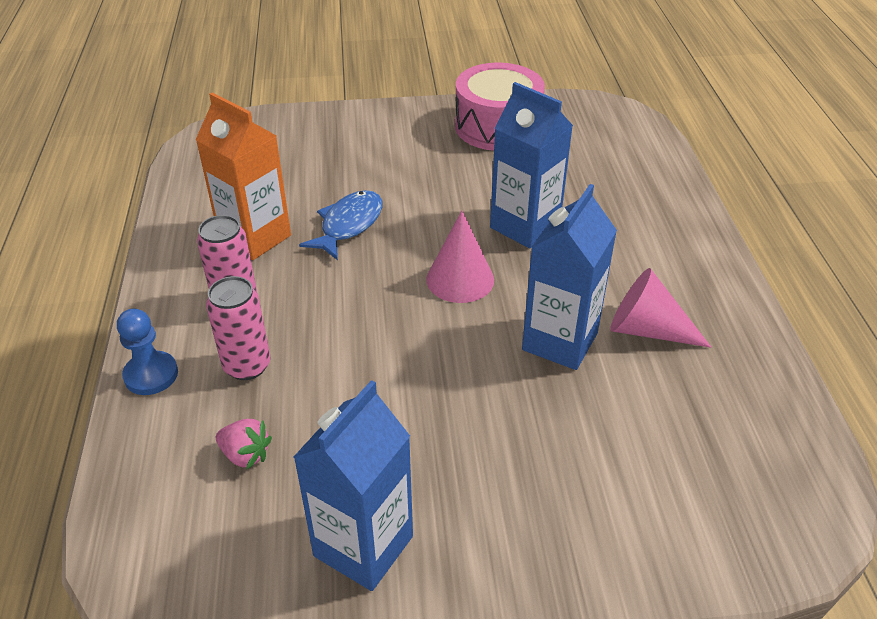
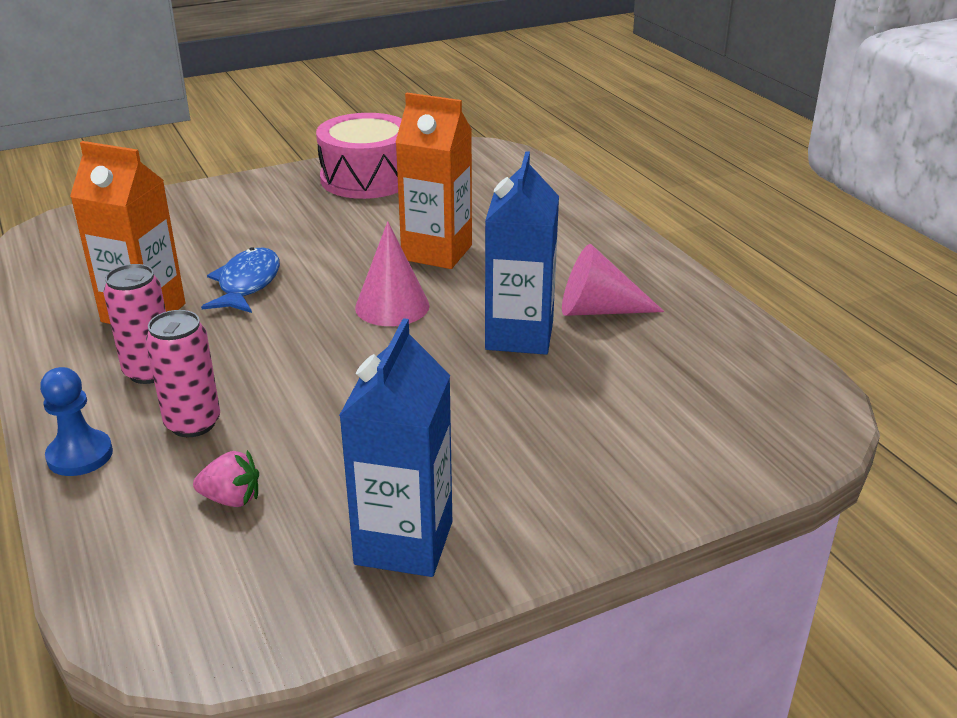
camera: 20 degrees left, 10 degrees down
(525, 226) = (437, 252): blue carton -> orange carton

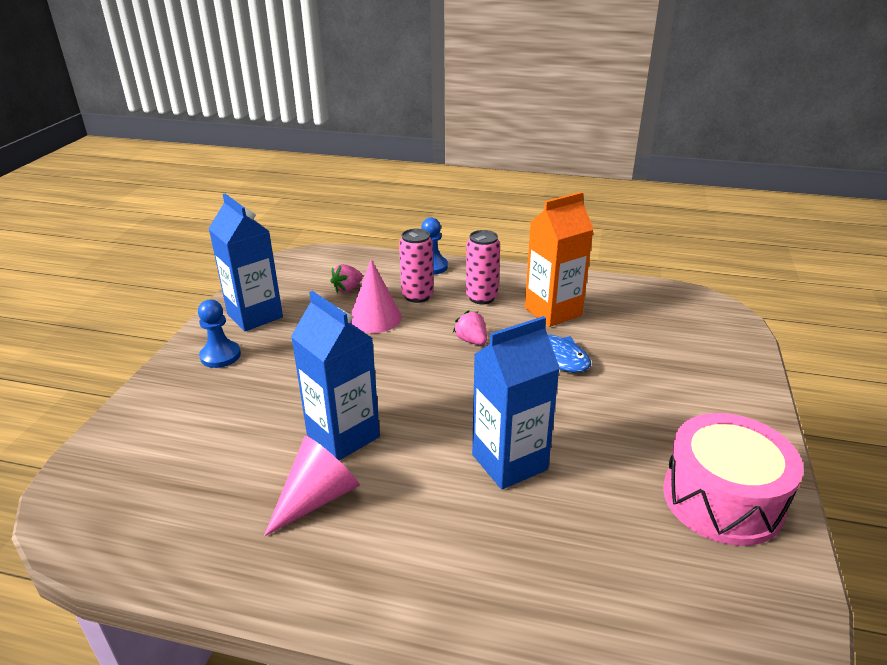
camera: 130 degrees right, 0 degrees up
(268, 338) = (471, 341): none -> pink strawberry
(392, 306) = (451, 400): pink cone -> pink cone (375, 318)
(437, 252) = (509, 462): orange carton -> blue carton
(524, 502) = (220, 356): none -> blue pawn

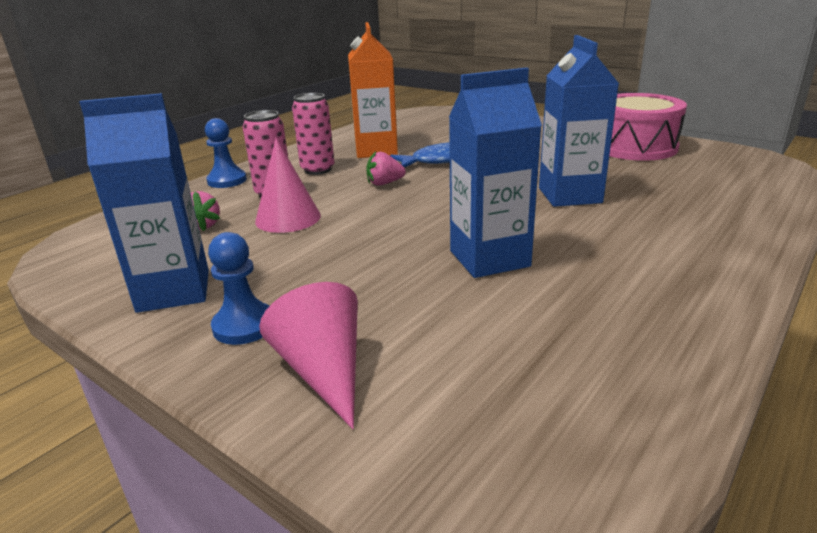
camera: 65 degrees left, 5 degrees down
(317, 498) = (583, 282): pink cone -> pink cone (324, 371)

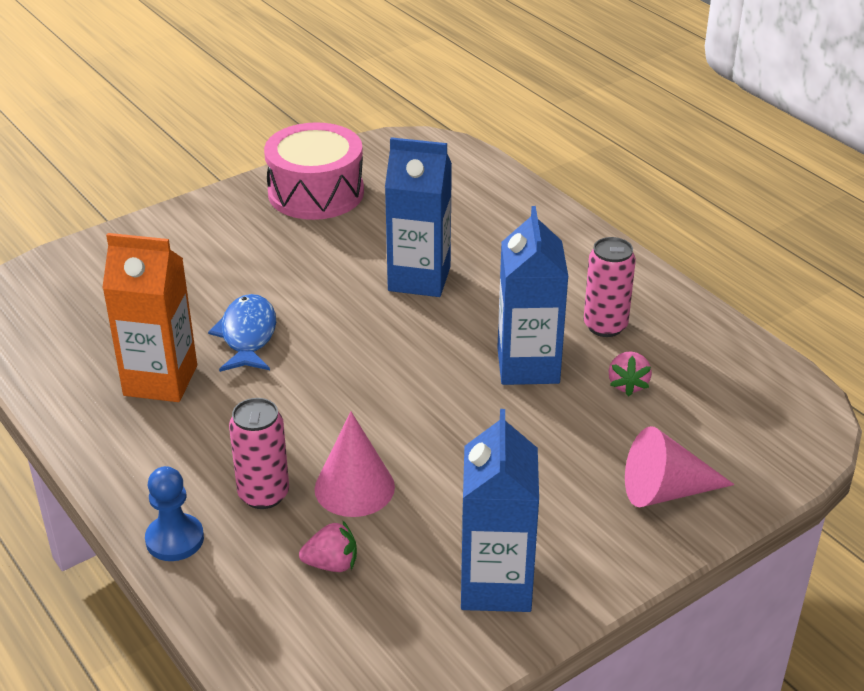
camera: 75 degrees left, 10 degrees up
(244, 326) = (583, 533): blue pawn -> none
(318, 170) = (198, 445): pink can -> pink can (605, 326)
(384, 183) = (295, 395): pink strawberry -> pink strawberry (628, 384)

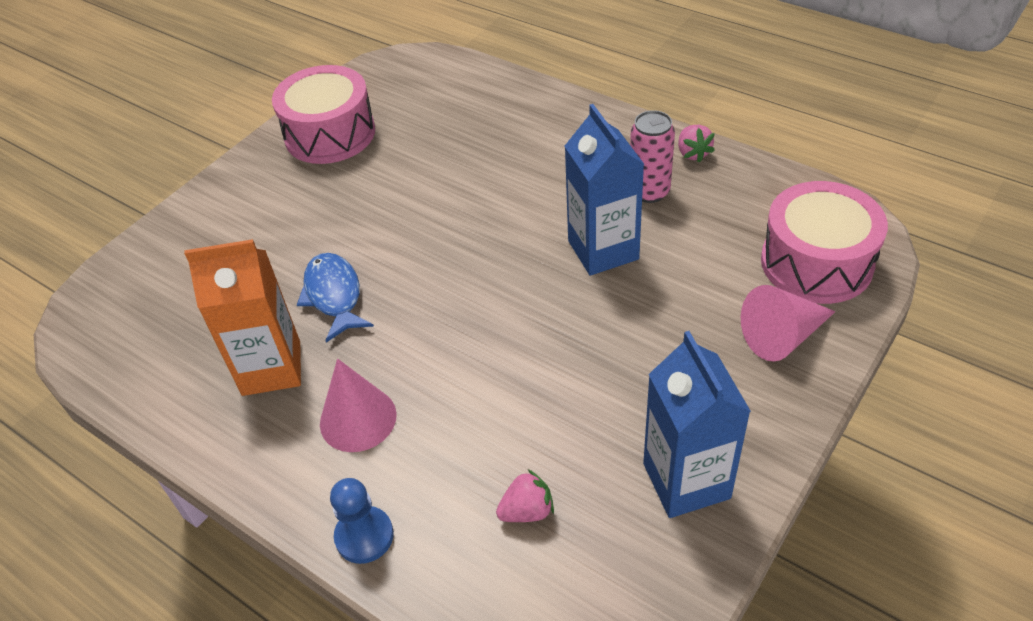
camera: 15 degrees left, 10 degrees up
(263, 494) = (427, 458): pink can -> none
(354, 487) = (509, 423): pink cone -> pink cone (358, 419)
(419, 279) = (465, 192): blue carton -> none
(628, 384) = (697, 242): pink strawberry -> pink strawberry (693, 153)
(741, 436) = (816, 262): none -> pink drum

